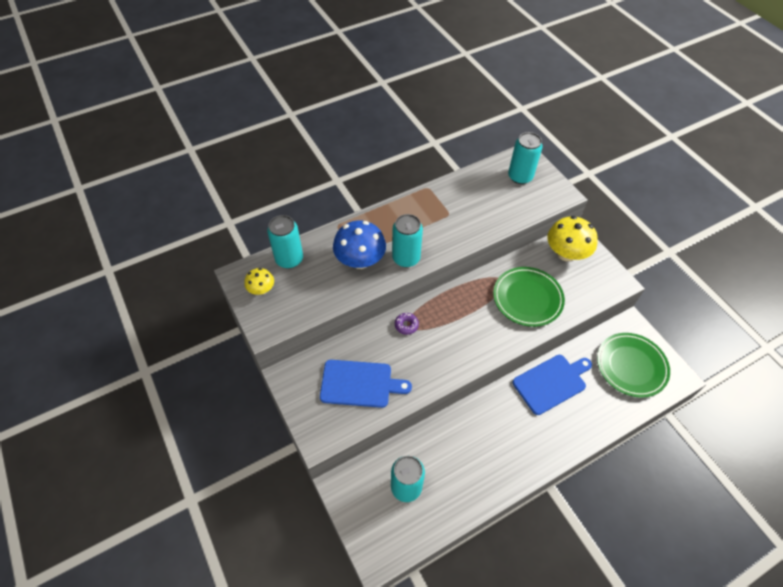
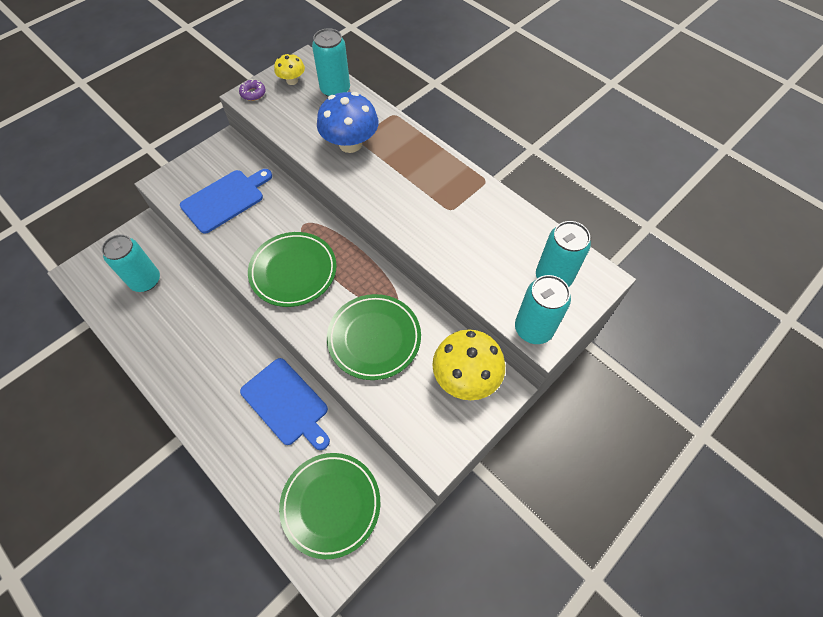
camera: 75 degrees right, 5 degrees up
(360, 384) = (225, 199): blue cutting board -> blue cutting board turned 120 degrees counterclockwise
(406, 258) = (366, 182): turquoise can -> turquoise can (533, 329)
(406, 325) = (304, 222): purple donut -> purple donut (253, 93)
(455, 341) = (293, 271): none -> green plate

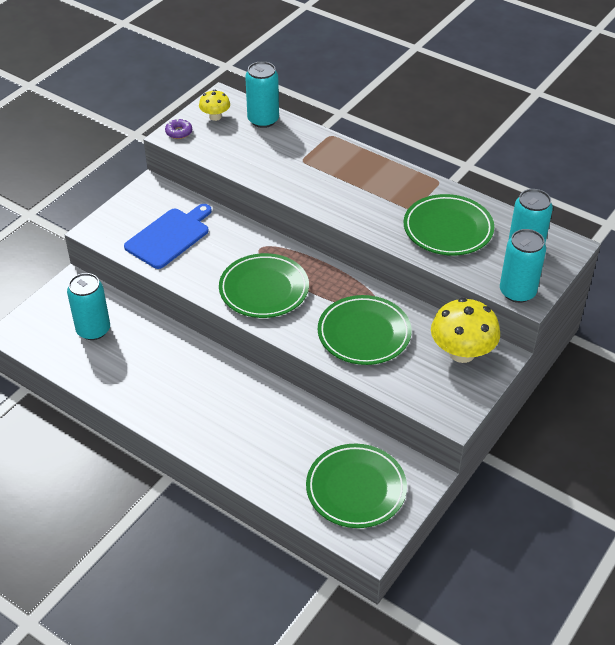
camera: 10 degrees left, 15 degrees down
(287, 403) = (283, 415): blue cutting board -> none
(350, 144) = (295, 165): blue mushroom -> none
(480, 239) = (448, 229): none -> green plate

